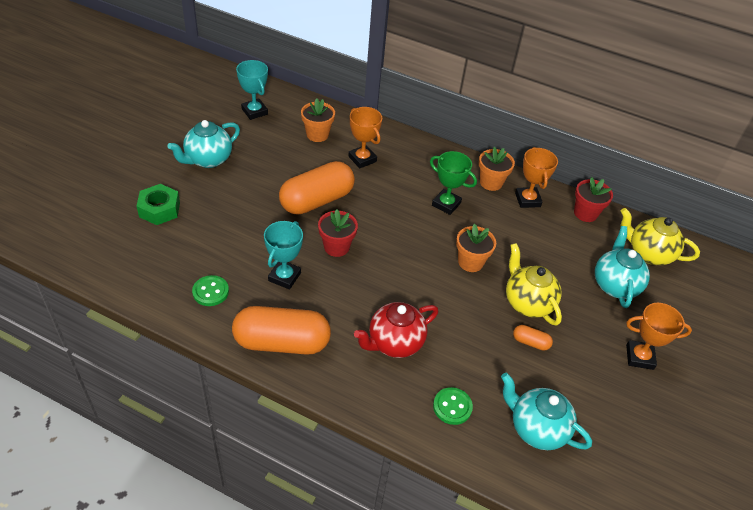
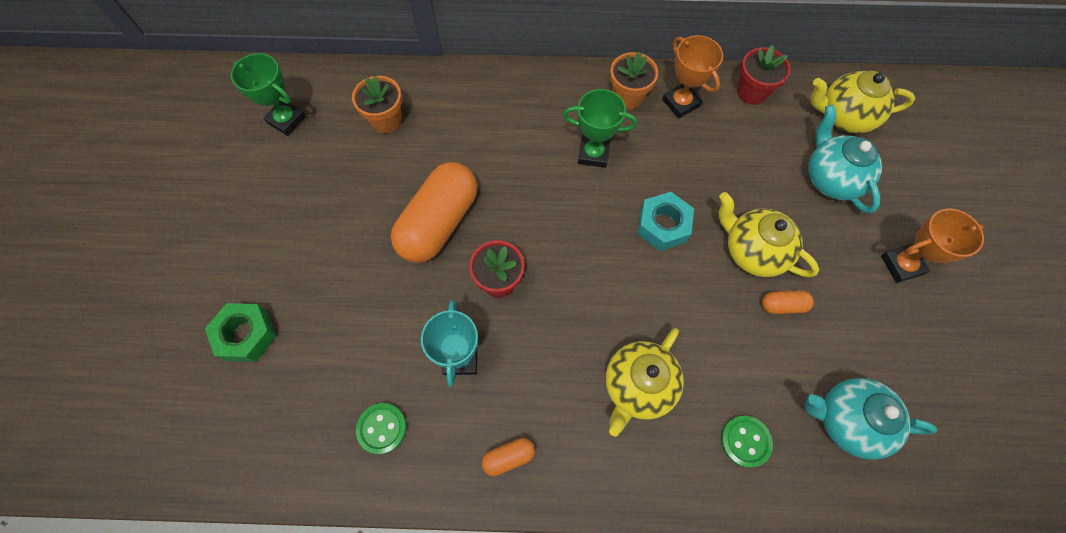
camera: 20 degrees left, 20 degrees up
(208, 160) = (267, 225): turquoise teapot -> none
(254, 111) = (286, 120): turquoise trophy -> green trophy
(282, 342) = (508, 457): orange capsule -> orange capsule, size x0.42
(362, 159) = (461, 132): orange trophy -> none
(394, 343) = (637, 386): red teapot -> yellow teapot
(470, 262) = (663, 225): orange flower pot -> turquoise nut

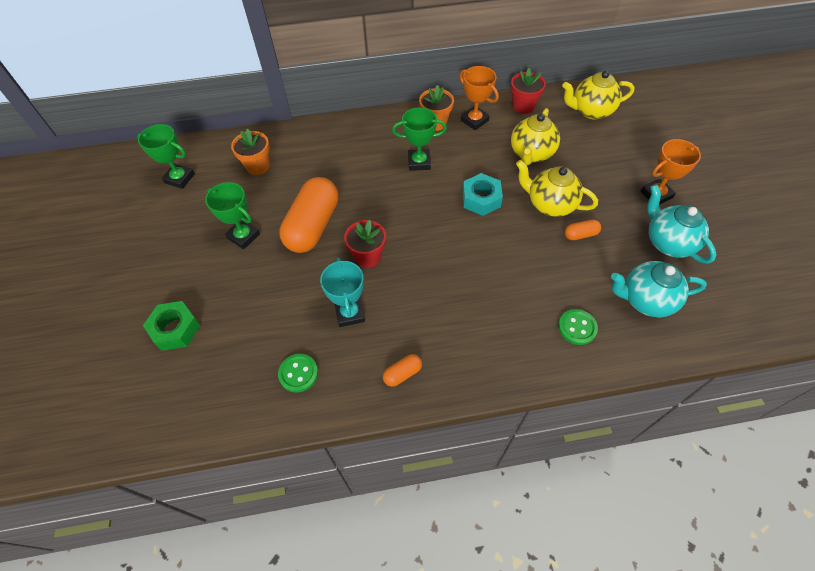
camera: 10 degrees left, 10 degrees down
(350, 220) = (243, 236): none -> green trophy
(637, 386) = (489, 307): yellow teapot -> yellow teapot (531, 154)
(830, 179) = (592, 150): turquoise teapot -> turquoise teapot (668, 242)

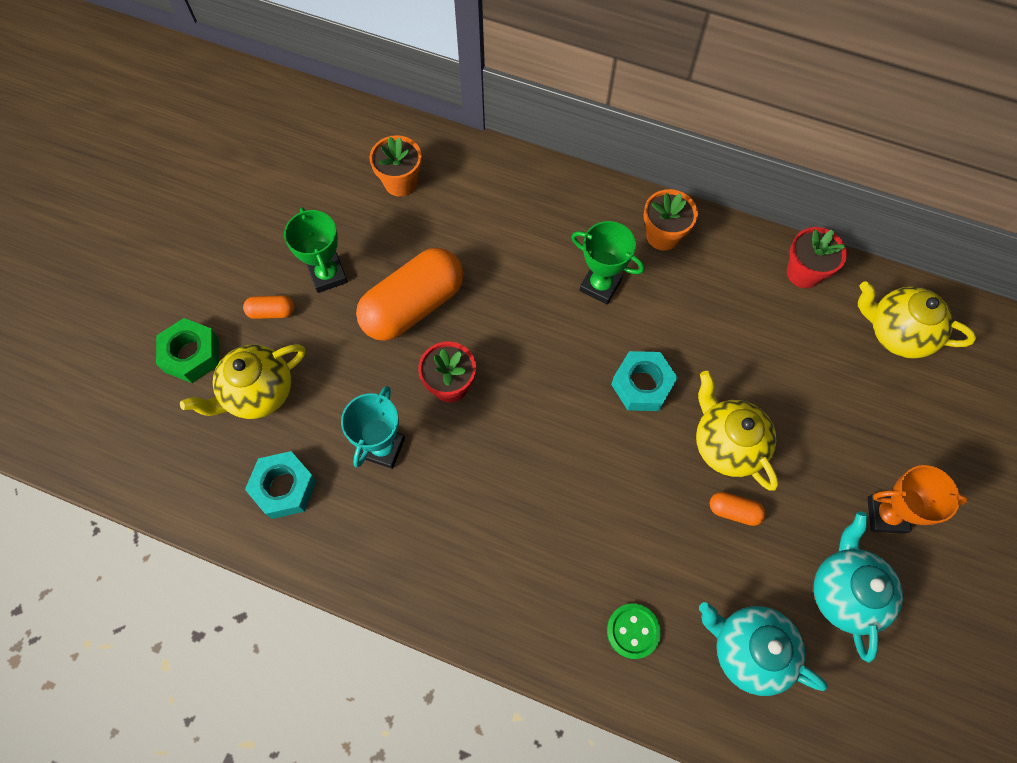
camera: 30 degrees right, 10 degrees up
(179, 178) = (303, 152): green trophy -> none
(298, 373) = (284, 488): green button -> turquoise nut
(402, 374) = (392, 559): orange capsule -> orange capsule (272, 312)
(474, 120) = (718, 260): orange trophy -> none
(531, 154) = (758, 355): yellow teapot -> yellow teapot (258, 393)

